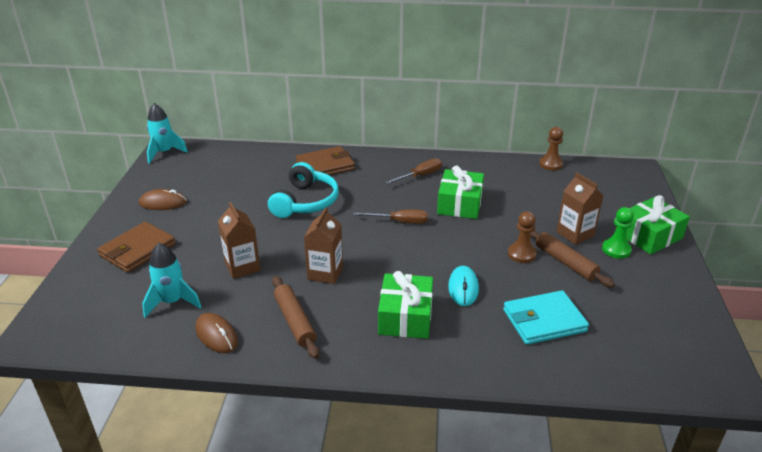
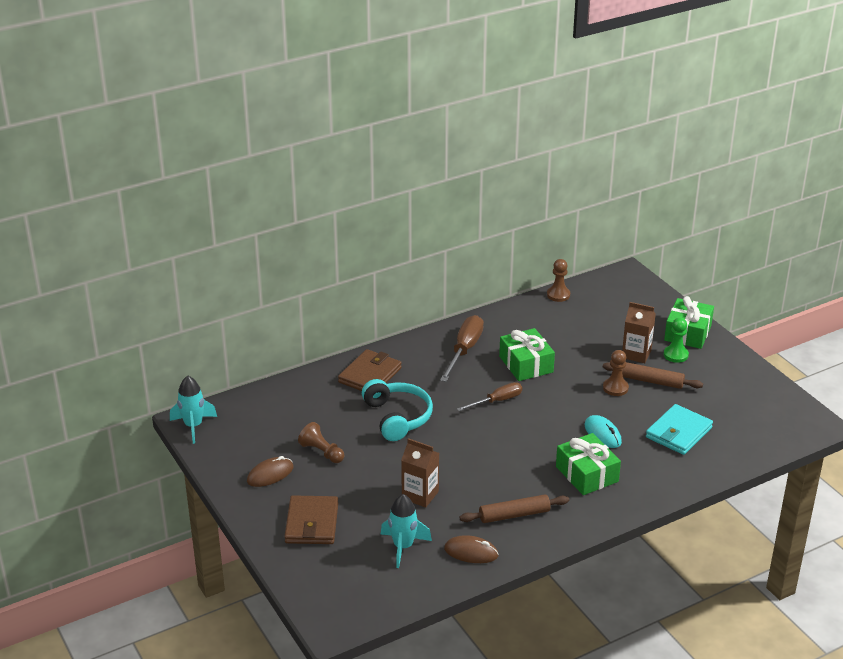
camera: 35 degrees left, 0 degrees up
(218, 203) = (322, 452): none -> brown pawn
(295, 321) = (514, 515): brown rolling pin -> brown rolling pin turned 45 degrees counterclockwise
(325, 273) = (491, 469): brown carton -> none
(420, 176) = (464, 350): brown screwdriver -> brown screwdriver, size x1.53

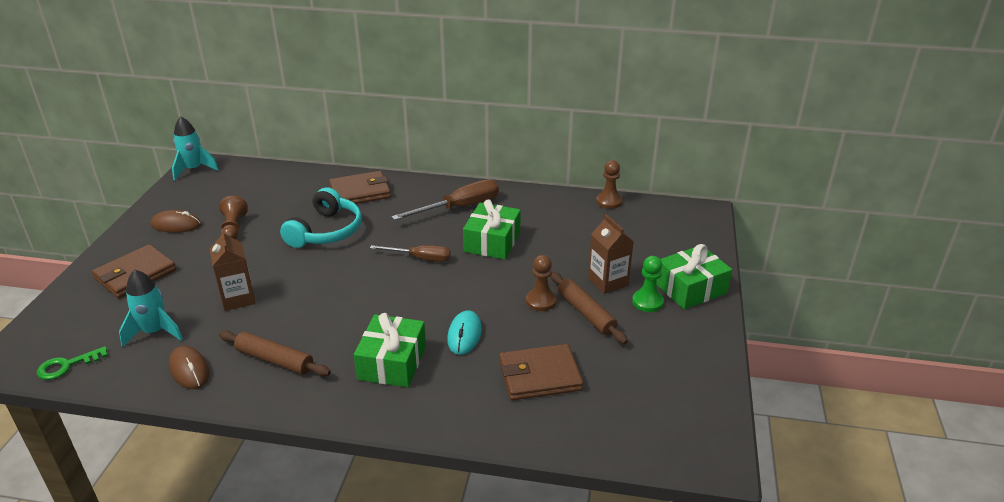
camera: 40 degrees right, 0 degrees up
(384, 600) = (67, 366): none -> green key
(679, 432) = (540, 376): turquoise wallet -> brown wallet

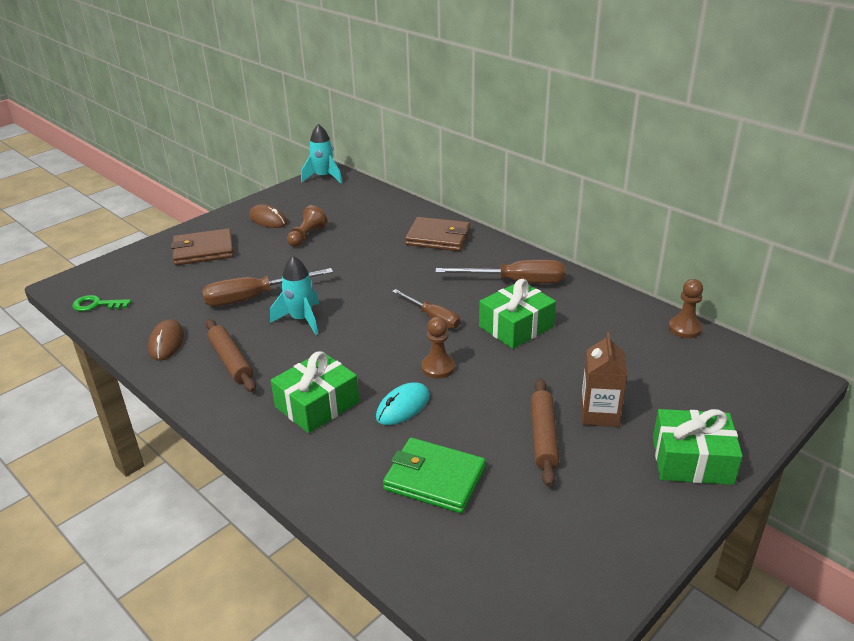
camera: 35 degrees right, 0 degrees up
(155, 332) = (173, 302): turquoise rocket -> turquoise rocket (301, 320)
(238, 298) = (254, 297): brown carton -> brown screwdriver
(326, 231) = (375, 264): turquoise headphones -> none
(540, 376) = (434, 479): brown wallet -> green wallet
(541, 301) = (508, 405): brown pawn -> brown pawn (438, 367)
(647, 302) = (624, 453): green pawn -> none

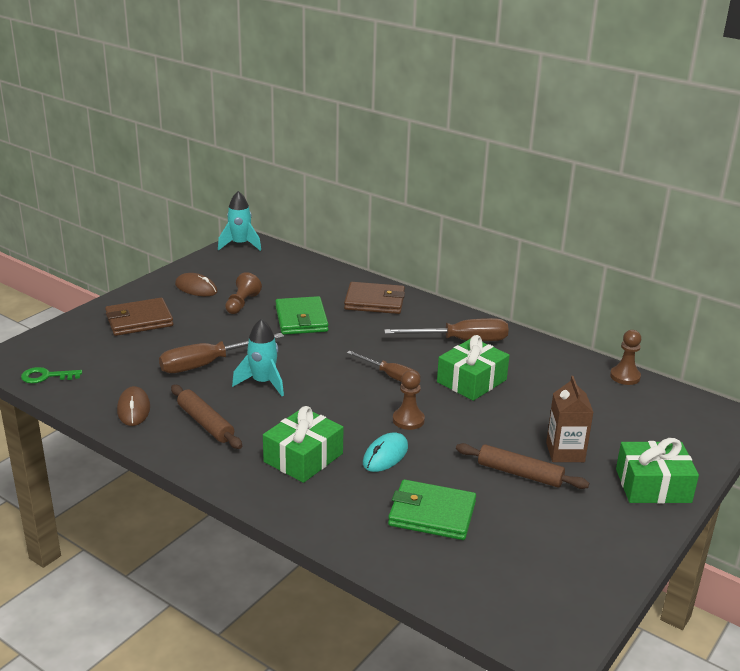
camera: 10 degrees left, 5 degrees down
(360, 254) = (301, 319): none -> green wallet
(543, 437) = (520, 474): brown rolling pin -> brown rolling pin turned 60 degrees counterclockwise

